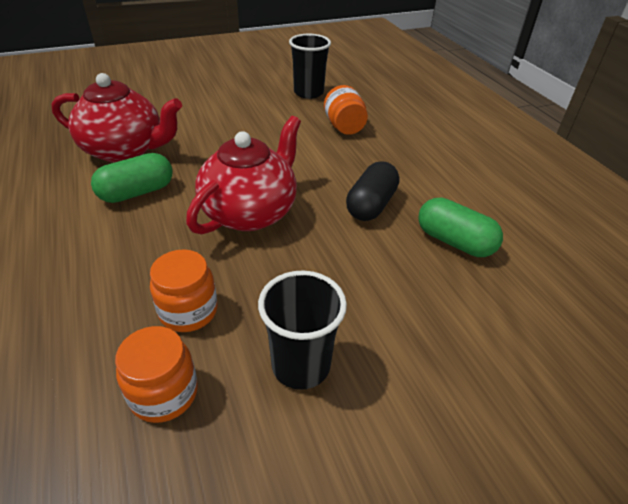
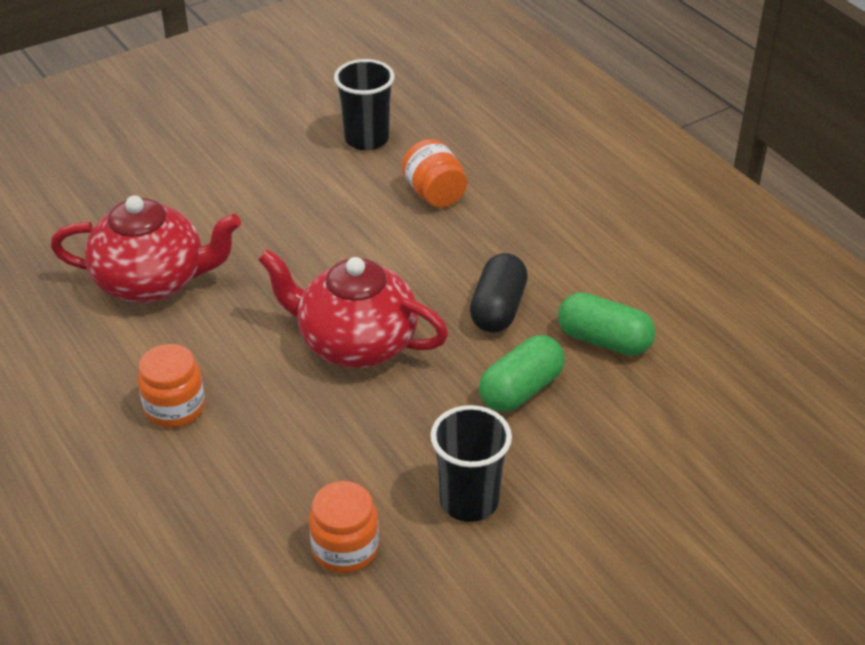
camera: 10 degrees left, 0 degrees up
(137, 192) = (202, 340): green capsule -> green capsule (521, 390)
(188, 311) = (333, 470): orange jar -> orange jar (175, 408)
(250, 212) = (355, 343): red teapot -> red teapot turned 90 degrees counterclockwise

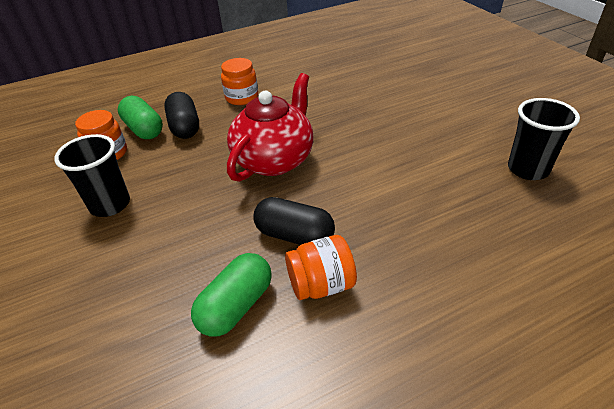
camera: 100 degrees right, 0 degrees up
(153, 281) = (348, 86): red teapot -> none
(267, 465) = (185, 127): none -> black capsule
(434, 194) = (453, 206): orange jar -> orange jar (321, 284)
(521, 390) = (198, 240): green capsule -> green capsule (144, 129)

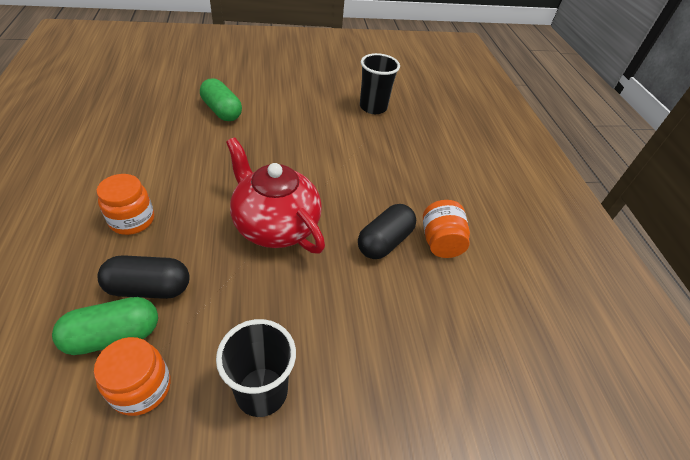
camera: 80 degrees left, 5 degrees up
(236, 306) = (447, 298): green capsule -> green capsule (222, 111)

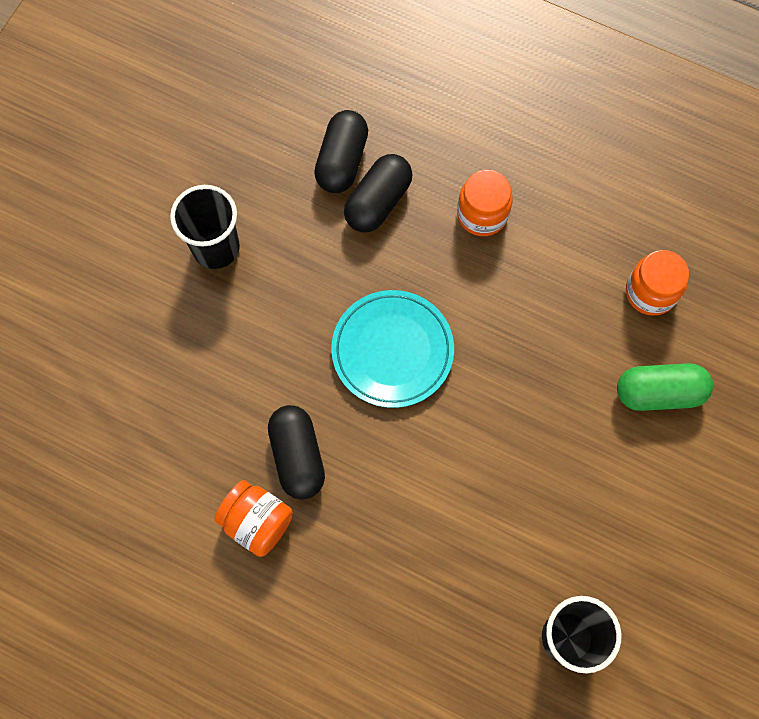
camera: 130 degrees right, 25 degrees up
(114, 335) = (342, 161): green capsule -> black capsule
(141, 388) = (278, 166): orange jar -> orange jar (650, 292)
(275, 225) = (392, 350): red teapot -> turquoise plate

